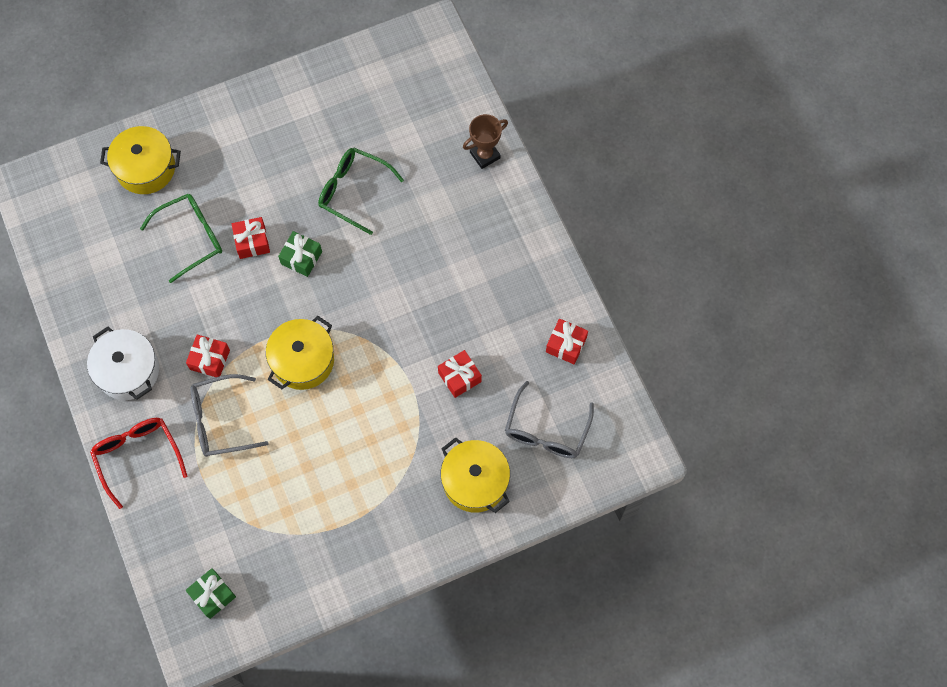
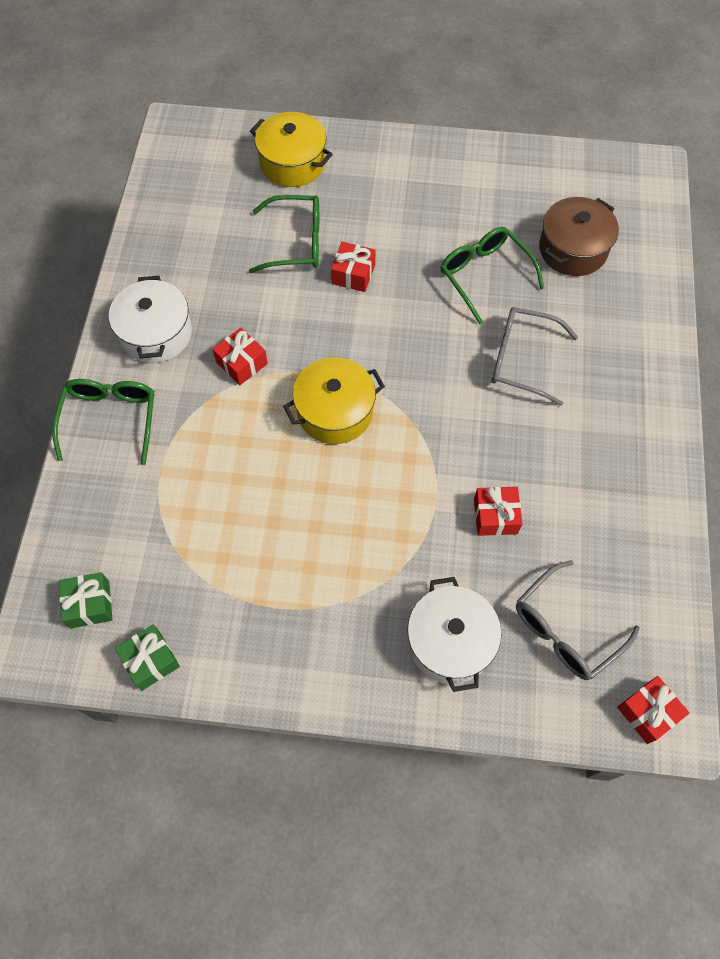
camera: 30 degrees right, 5 degrees down
(137, 456) = (110, 419): red glasses -> green glasses
(220, 420) = (214, 428): grey glasses -> grey glasses (521, 360)
(301, 258) = (393, 312): green gift -> green gift (150, 661)
(408, 135) = (572, 249): none -> brown pot
(475, 481) = (450, 641): yellow pot -> white pot
(485, 155) = (646, 305): brown trophy -> none
(566, 345) = (638, 545): red gift -> red gift (647, 712)

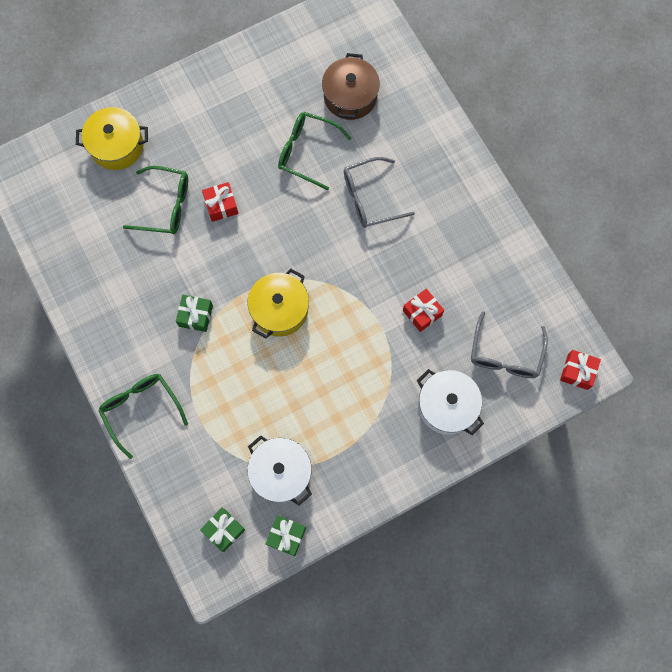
camera: 35 degrees left, 10 degrees up
(156, 333) = (123, 332): white pot -> white pot (281, 473)
(241, 363) = (195, 316): red gift -> green gift
(296, 242) = (166, 206): green glasses -> green glasses turned 45 degrees clockwise

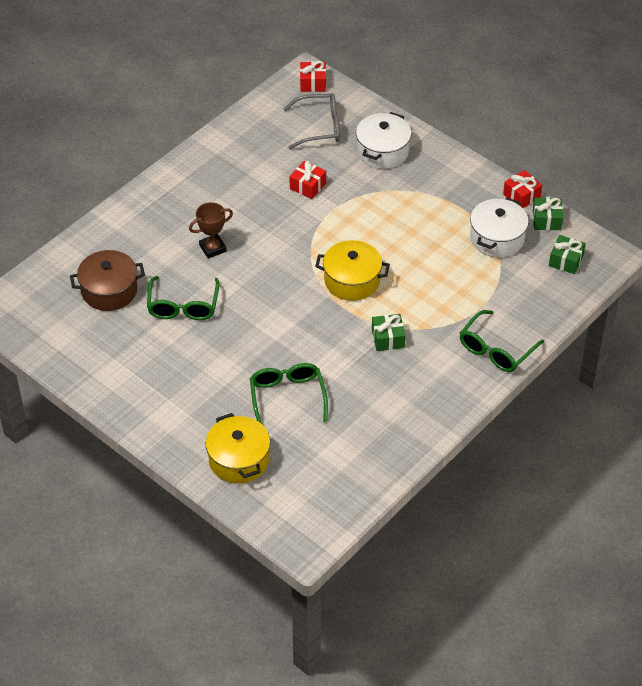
camera: 110 degrees left, 25 degrees down
(221, 205) = (268, 354): red gift -> red gift (521, 196)
(369, 198) = (212, 248): grey glasses -> brown trophy

